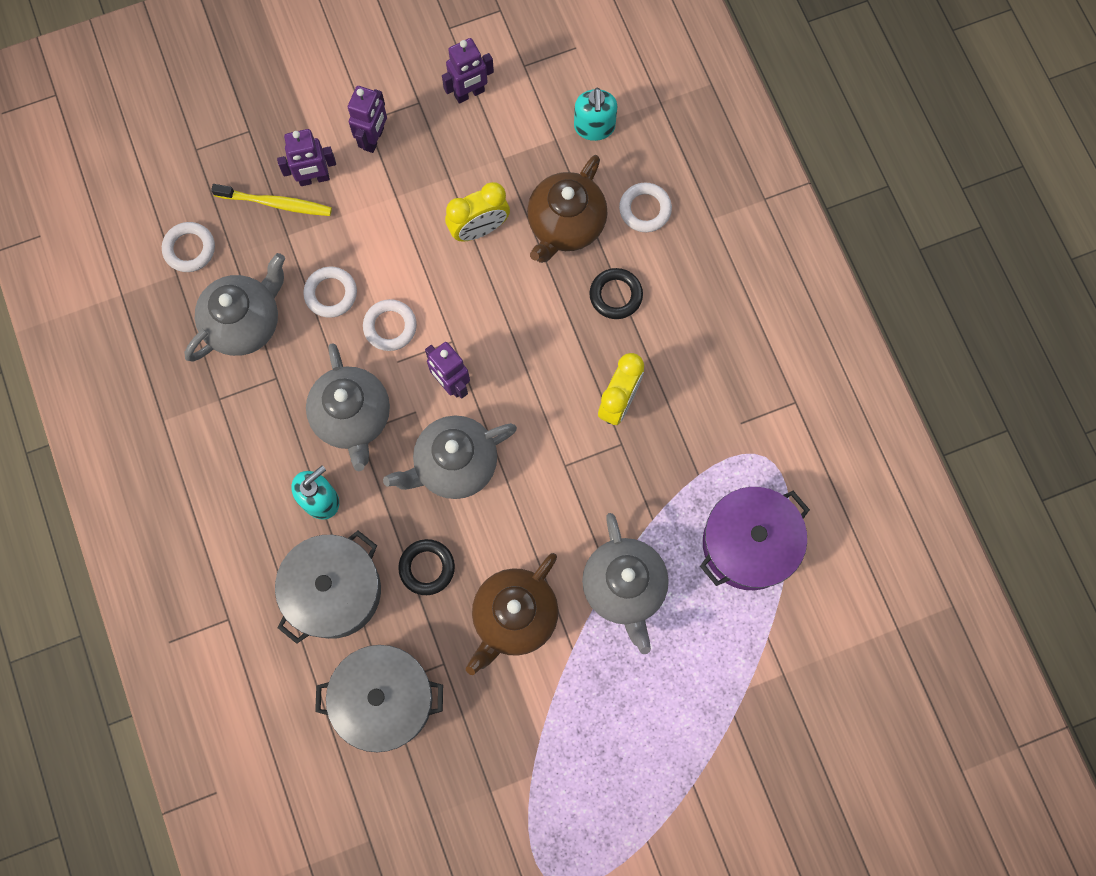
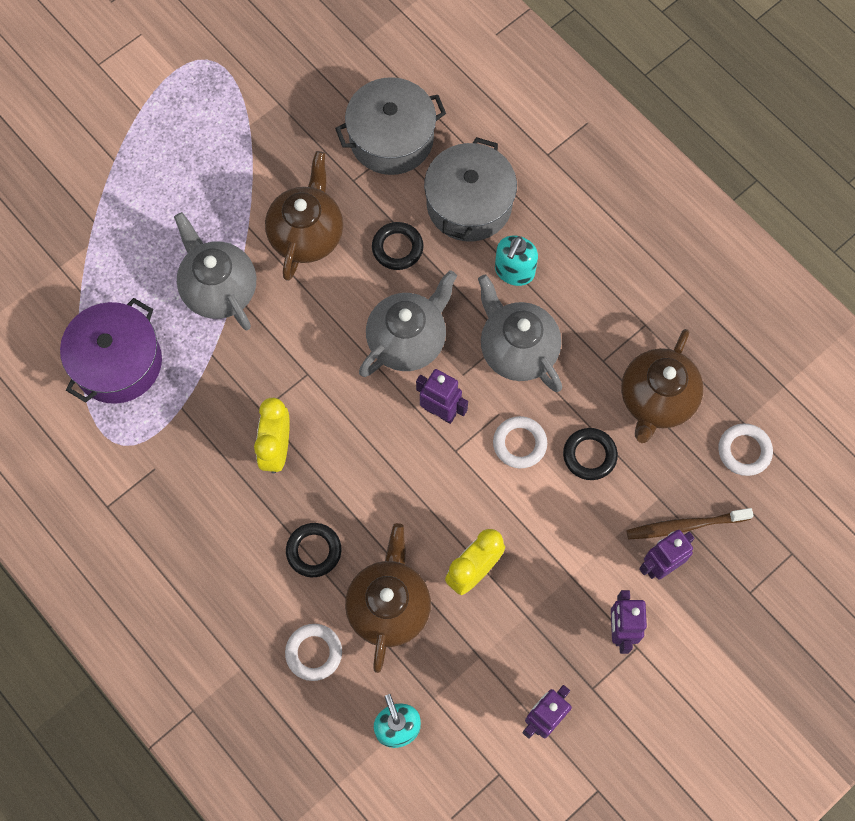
camera: 160 degrees right, 5 degrees down
(245, 323) = (656, 400): grey teapot -> brown teapot
(276, 203) = (684, 526): yellow toothbrush -> brown toothbrush
(331, 294) = (589, 455): white ring -> black ring

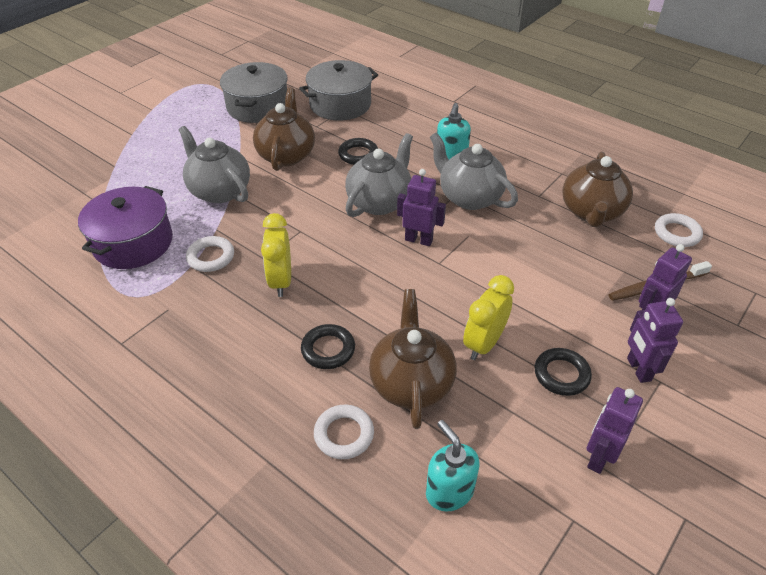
camera: 10 degrees left, 25 degrees down
(469, 204) = (406, 128): grey pot -> grey pot (258, 107)
(519, 444) = (492, 251): white ring -> white ring (211, 257)
(589, 455) = (553, 251): black ring -> black ring (561, 374)

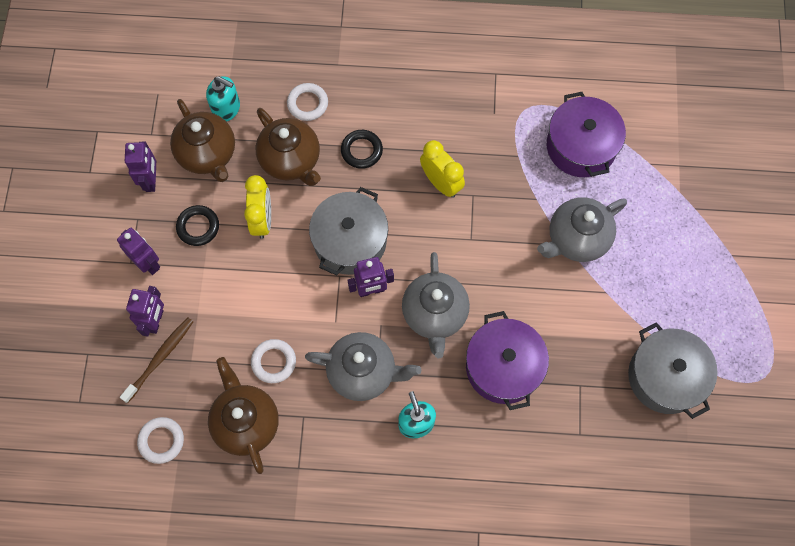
camera: 145 degrees right, 25 degrees up
(211, 257) = (511, 171): white ring -> white ring (274, 362)
(219, 191) = (576, 239): grey teapot -> grey teapot turned 135 degrees clockwise
(286, 155) = (566, 321): brown teapot -> brown teapot (208, 154)
(340, 104) = (589, 439): grey pot -> grey pot (350, 241)
(358, 155) = (503, 367): black ring -> purple pot

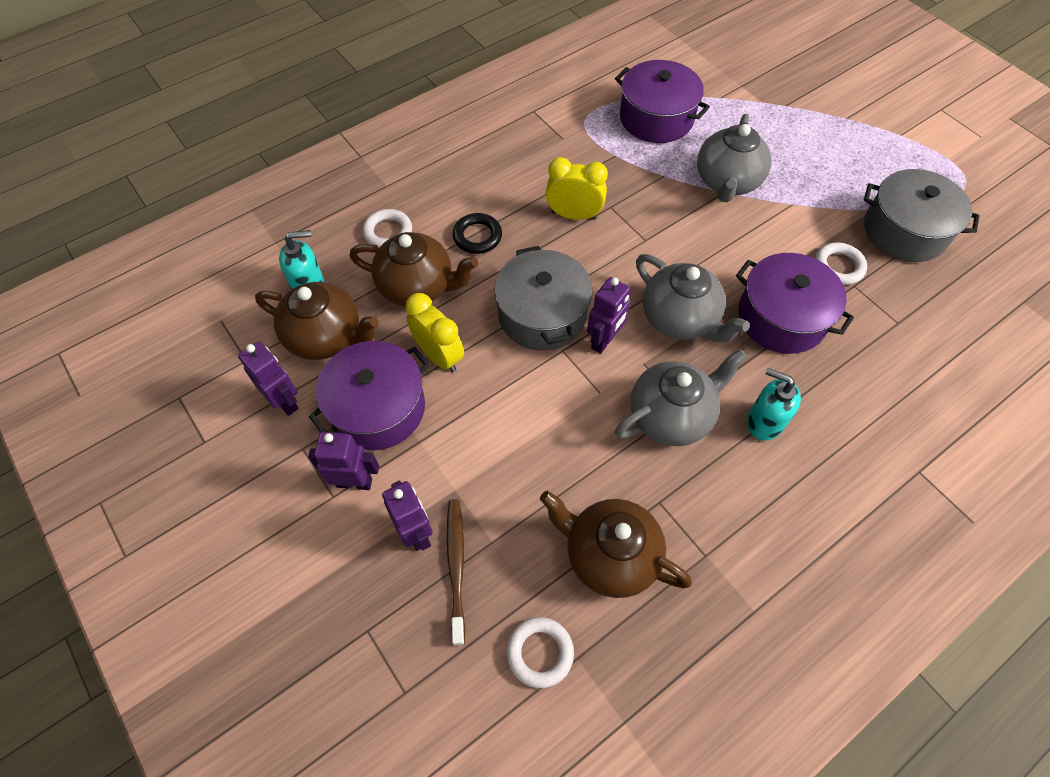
camera: 40 degrees left, 10 degrees down
(198, 227) = (378, 408): black ring -> purple pot
(274, 362) = (578, 474): white ring -> white ring (838, 267)

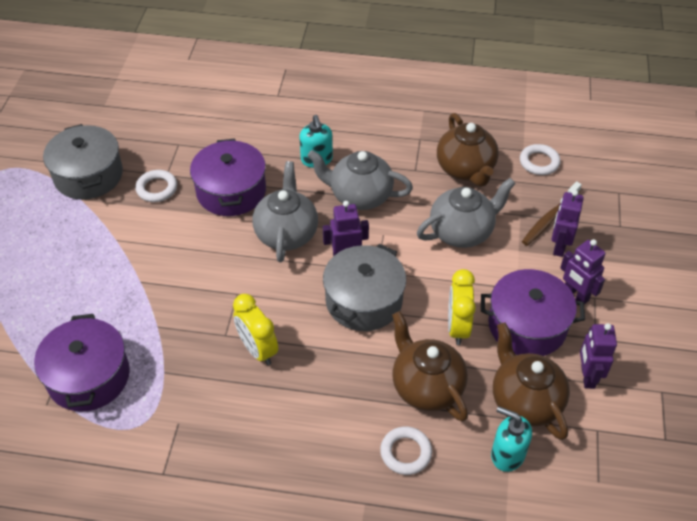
camera: 135 degrees left, 10 degrees down
(477, 236) = (343, 391): black ring -> none
(727, 182) = (128, 286): grey teapot -> grey teapot (462, 232)

